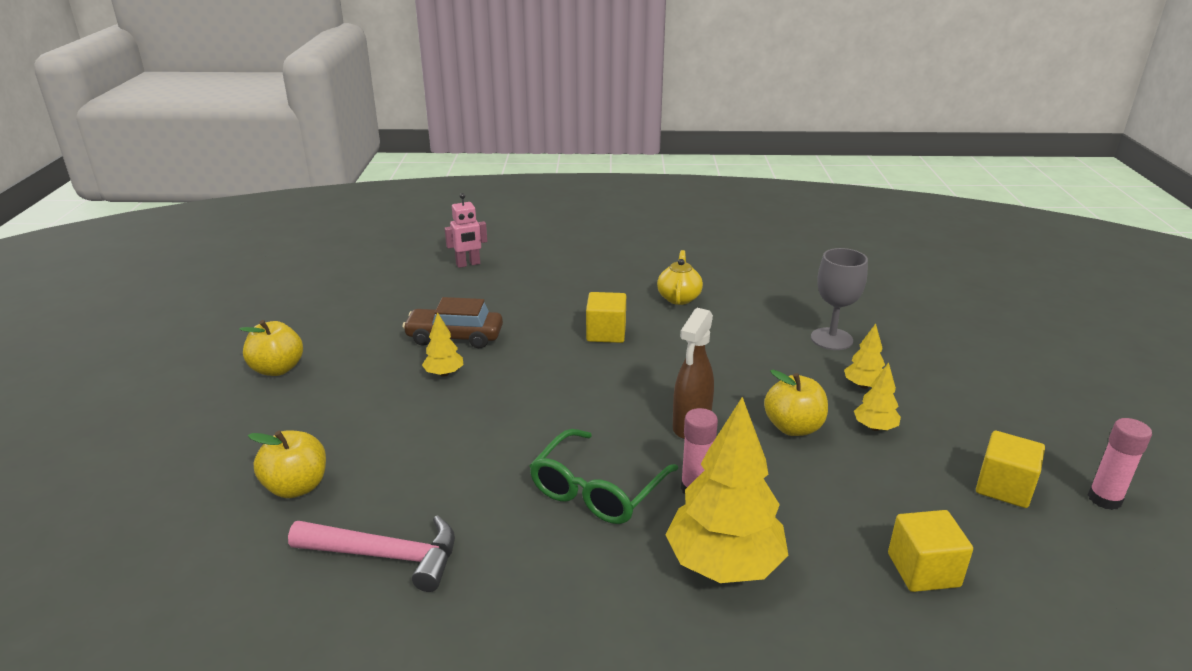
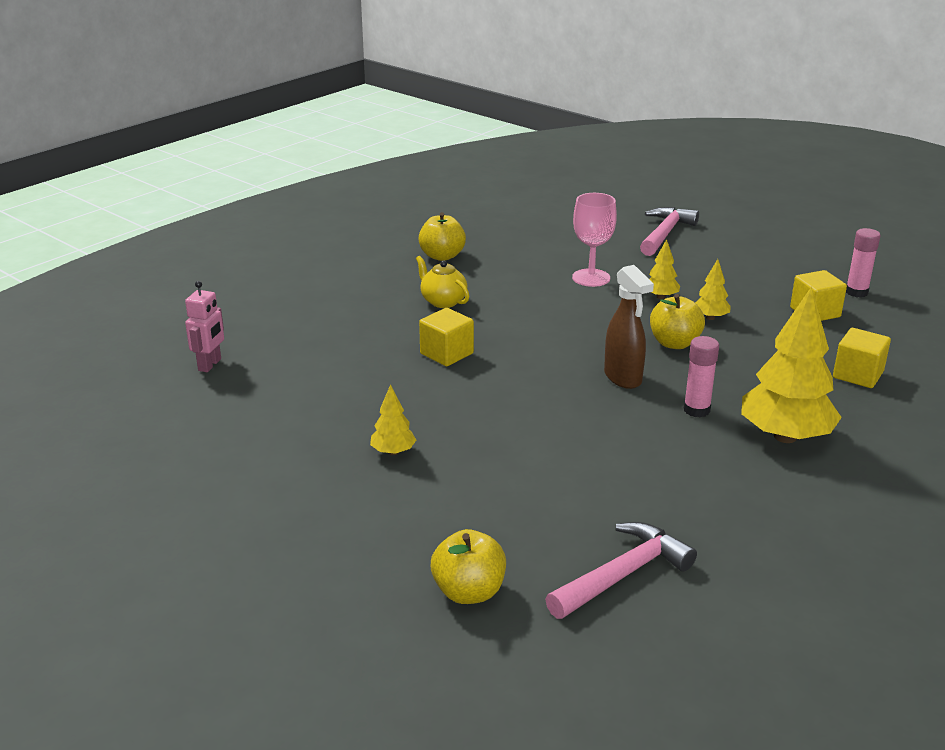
camera: 50 degrees left, 0 degrees up
(277, 369) = (239, 542): yellow apple -> yellow apple (442, 256)
(455, 337) = (338, 423): brown car -> none
(596, 491) = (652, 449): green glasses -> none
(831, 339) = (591, 278): grey goblet -> pink goblet
(984, 339) = (665, 234): none -> pink hammer

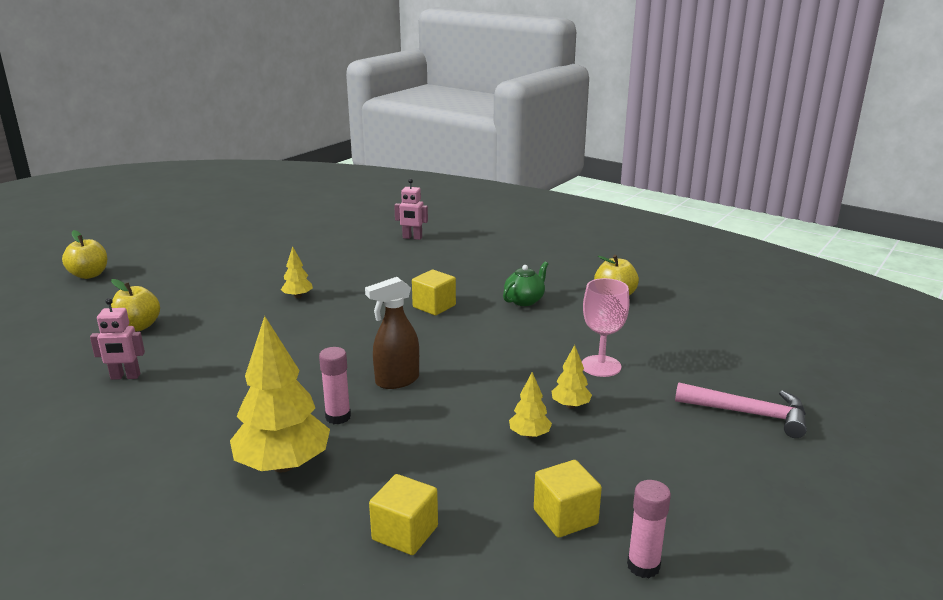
camera: 85 degrees right, 5 degrees down
(443, 301) = (524, 300): yellow teapot -> green teapot
(622, 575) = (125, 377): pink hammer -> pink robot
(674, 343) = (466, 410): yellow apple -> yellow apple (89, 275)

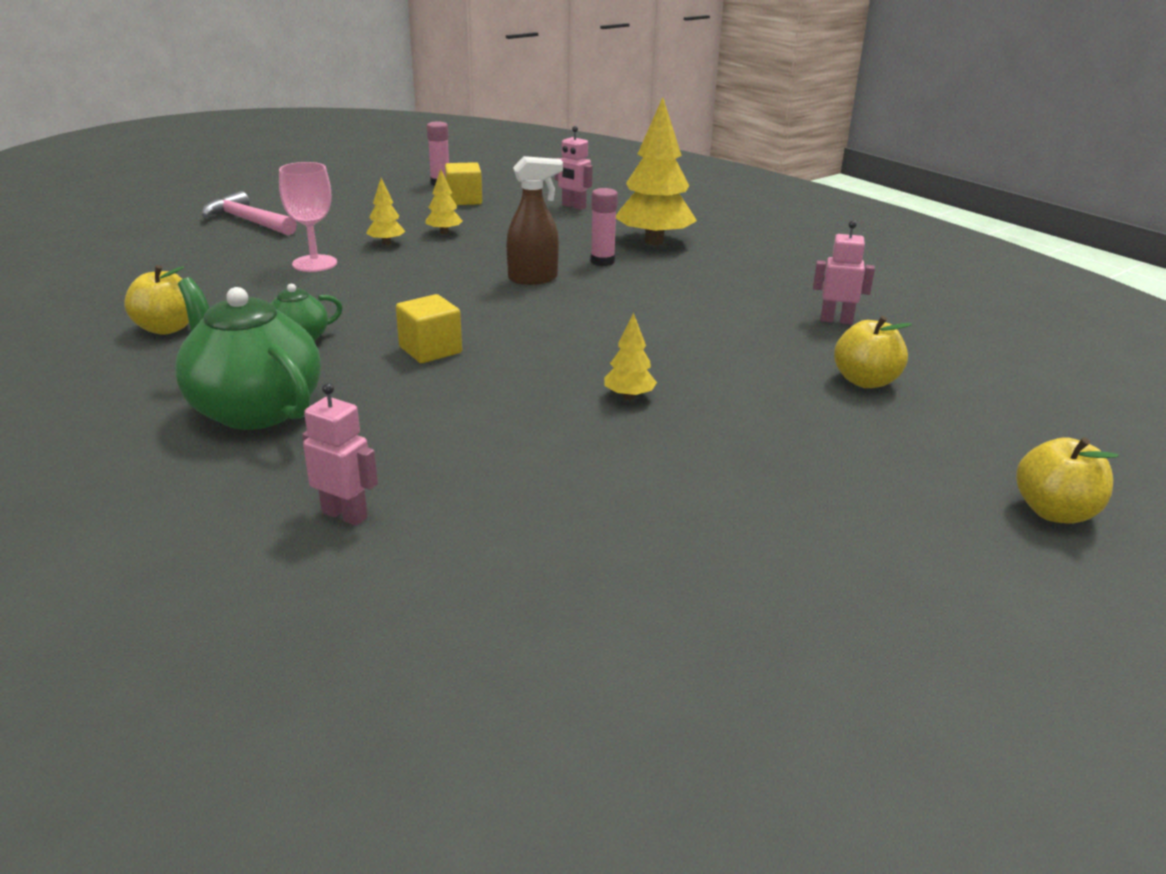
camera: 165 degrees left, 5 degrees up
(405, 533) = (573, 206): yellow cube -> pink robot
(497, 264) = (255, 409): none -> green teapot

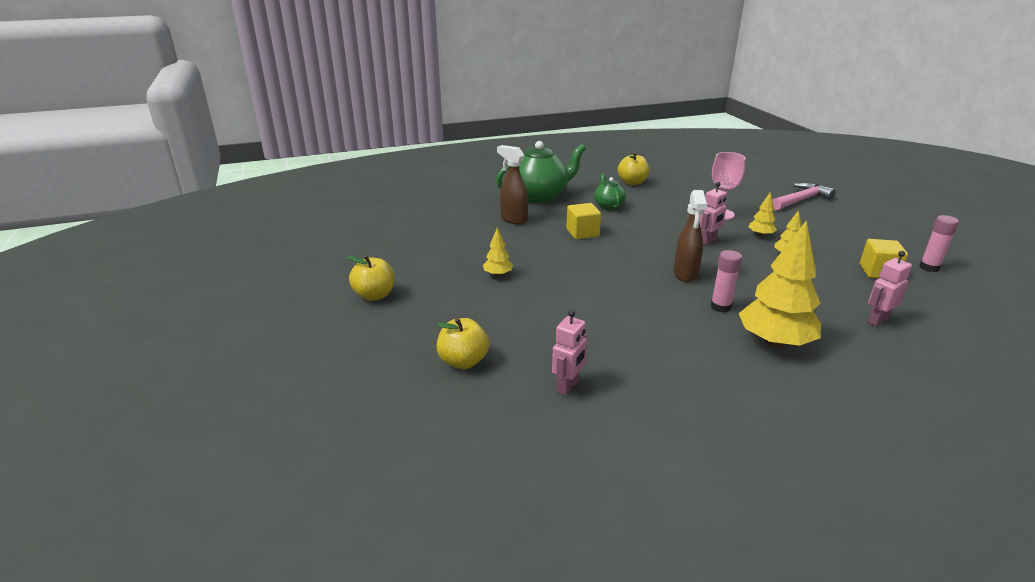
camera: 110 degrees right, 0 degrees up
(345, 515) = (446, 207): pink robot -> pink robot (708, 241)
(394, 419) = (513, 219): none -> brown spray bottle
(1054, 512) = (280, 370): yellow apple -> yellow apple (374, 295)

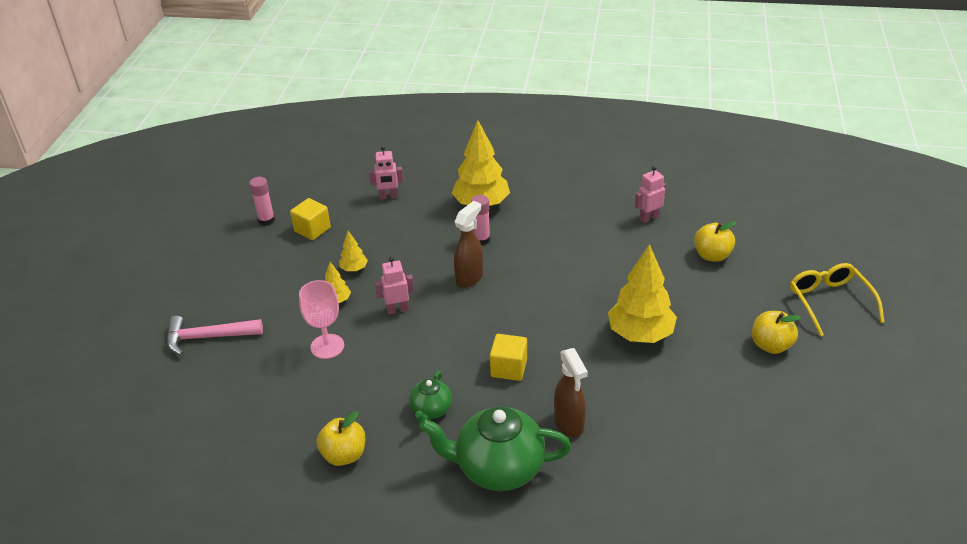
camera: 150 degrees left, 10 degrees up
(314, 348) = (829, 301): none -> yellow glasses
(498, 274) = (640, 334): yellow tree -> yellow tree, size x2.15

